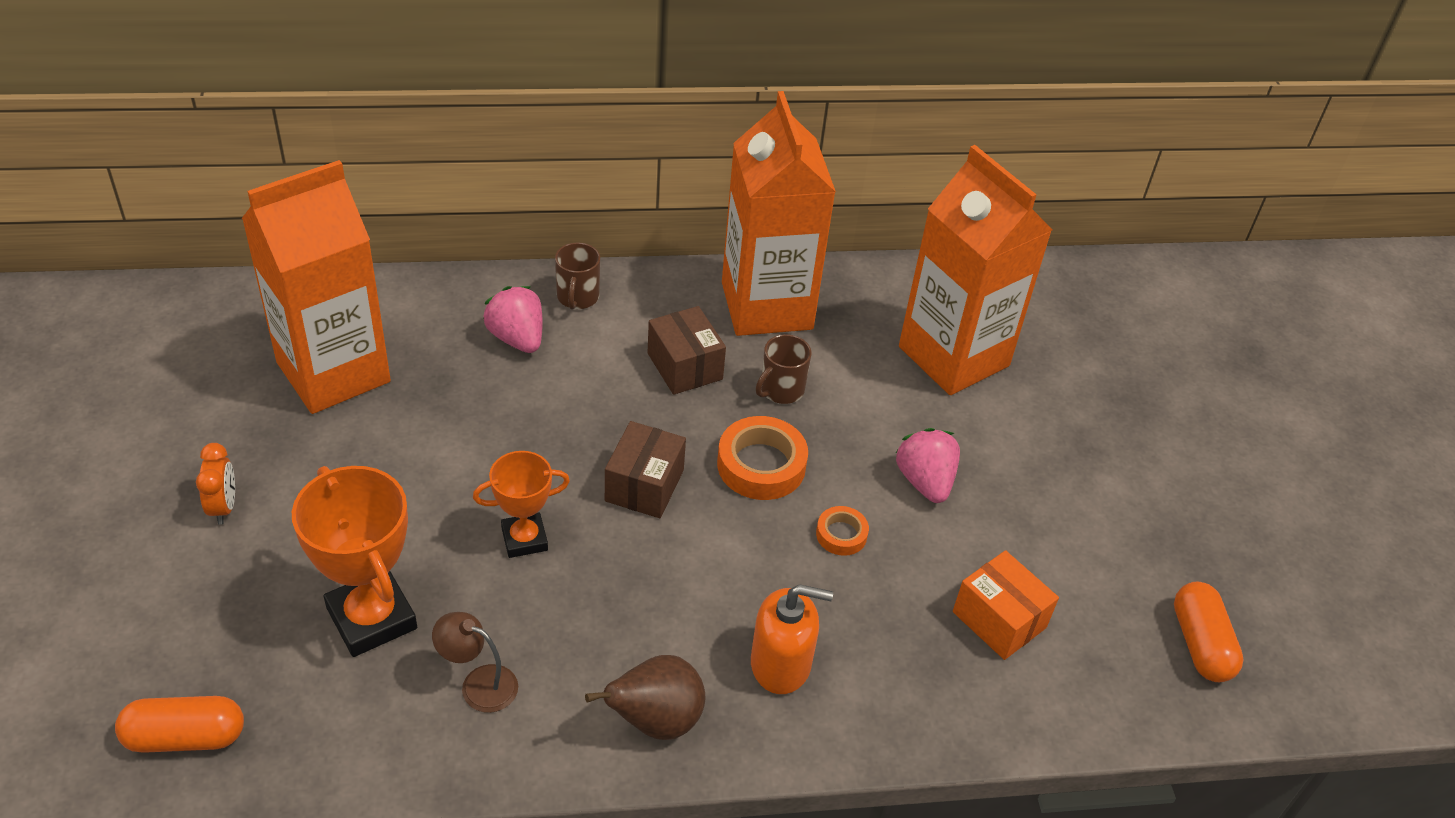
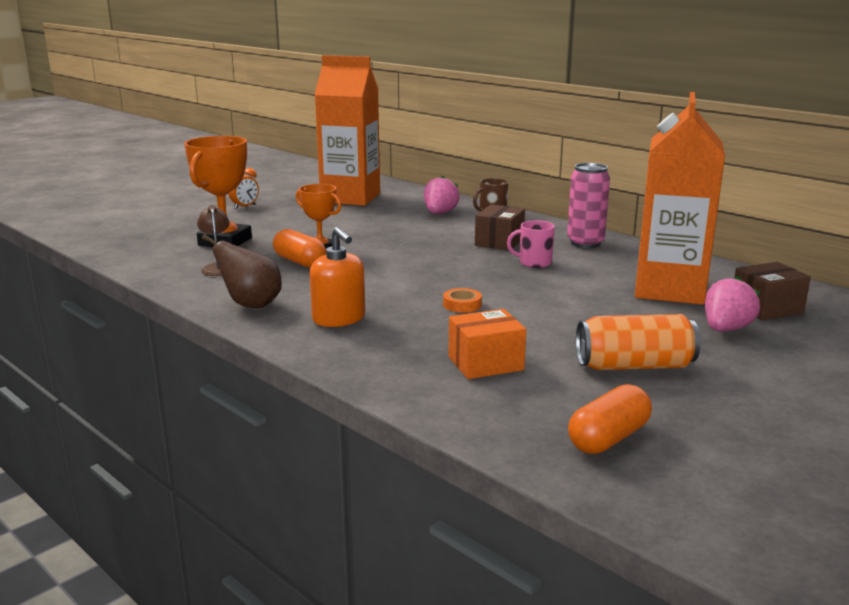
camera: 55 degrees right, 25 degrees down
(185, 737) = (115, 237): orange capsule -> orange capsule (300, 262)
(644, 485) = (401, 258): brown box -> brown box (766, 308)
(761, 465) = (470, 274): orange tape -> none
(766, 306) = (585, 243): orange carton -> pink can
(781, 390) = (534, 263): brown mug -> pink mug
(925, 481) = (551, 312): pink strawberry -> pink strawberry (726, 329)
(999, 620) = (485, 363): orange box -> orange box turned 60 degrees clockwise
(1090, 521) = (634, 366): none -> orange can

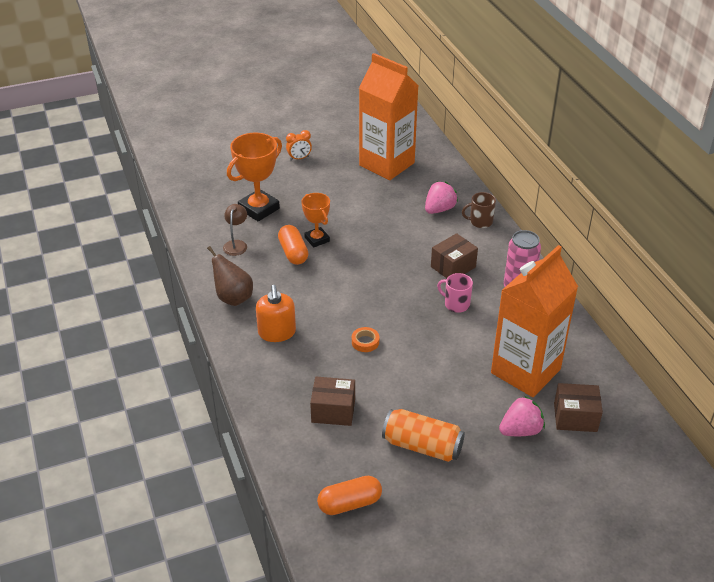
camera: 25 degrees right, 20 degrees up
(485, 363) = (333, 410): orange box -> brown box

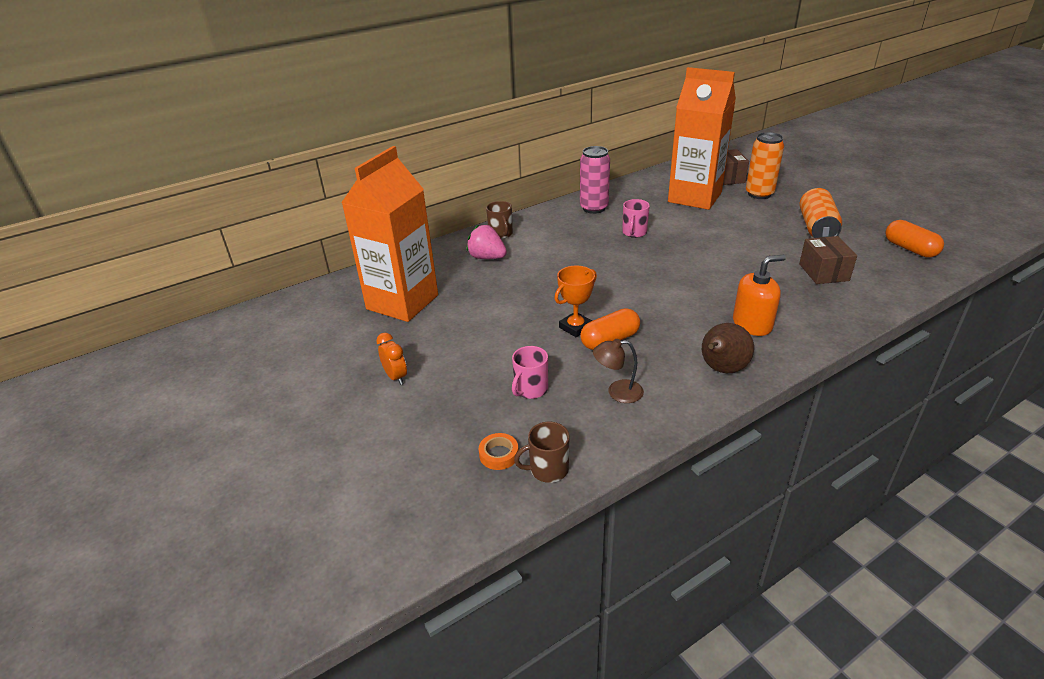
camera: 100 degrees left, 5 degrees down
(188, 205) = (548, 469): none -> brown mug
(259, 209) = (530, 389): orange trophy -> pink mug
(365, 342) = (721, 270): orange tape -> orange tape (499, 454)
(453, 267) = (580, 240): brown box -> none
(520, 430) = (759, 194): pink strawberry -> orange can

